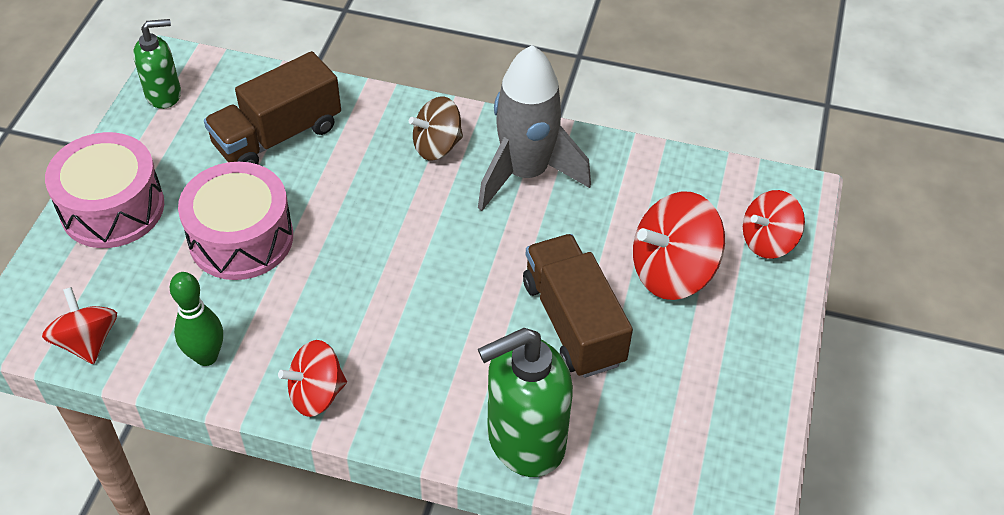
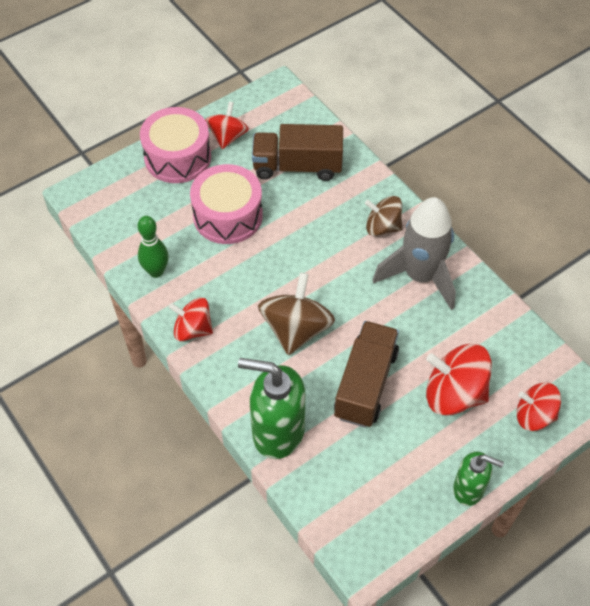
camera: 40 degrees right, 5 degrees up
(87, 341) = (107, 225): red spinning top -> red spinning top (227, 137)
(164, 94) = (257, 104): green soap dispenser -> green soap dispenser (469, 489)
(441, 314) = (296, 329): none -> brown spinning top

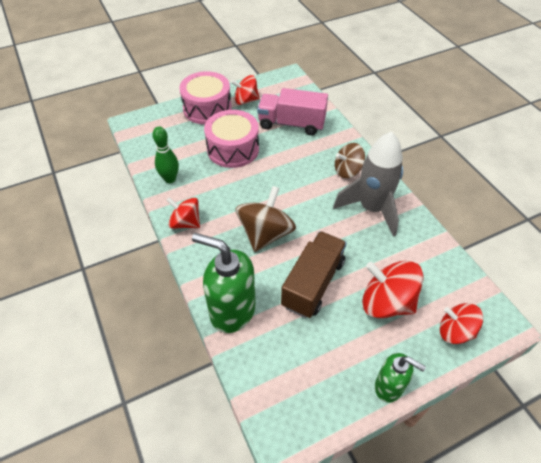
camera: 10 degrees right, 5 degrees down
(227, 137) = (246, 100): red spinning top -> red spinning top turned 120 degrees counterclockwise
(297, 166) = (291, 124): brown truck -> pink truck
(382, 227) = (347, 170): brown spinning top -> brown spinning top turned 45 degrees counterclockwise

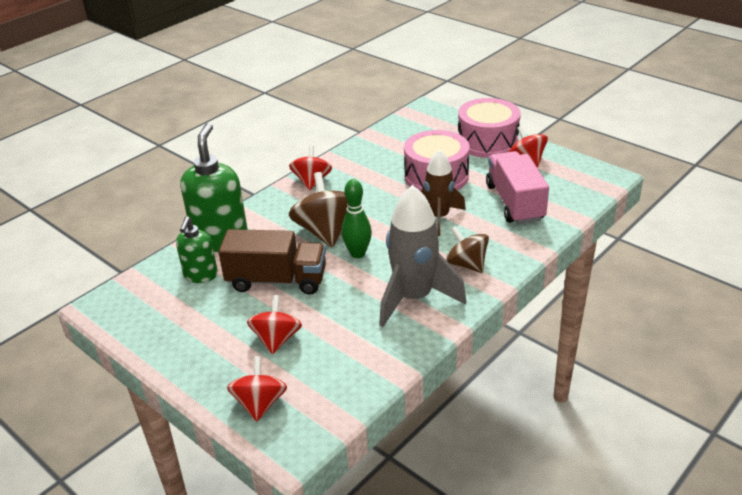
camera: 70 degrees right, 15 degrees down
(170, 179) = (363, 155): green bowling pin -> green bowling pin (357, 253)
(265, 234) = (326, 232): brown spinning top -> brown spinning top turned 105 degrees counterclockwise
(285, 165) = (438, 217): none -> brown rocket
(386, 302) = (276, 339): red spinning top -> red spinning top, size x0.65
(389, 387) = (170, 362): green soap dispenser -> green soap dispenser (200, 275)

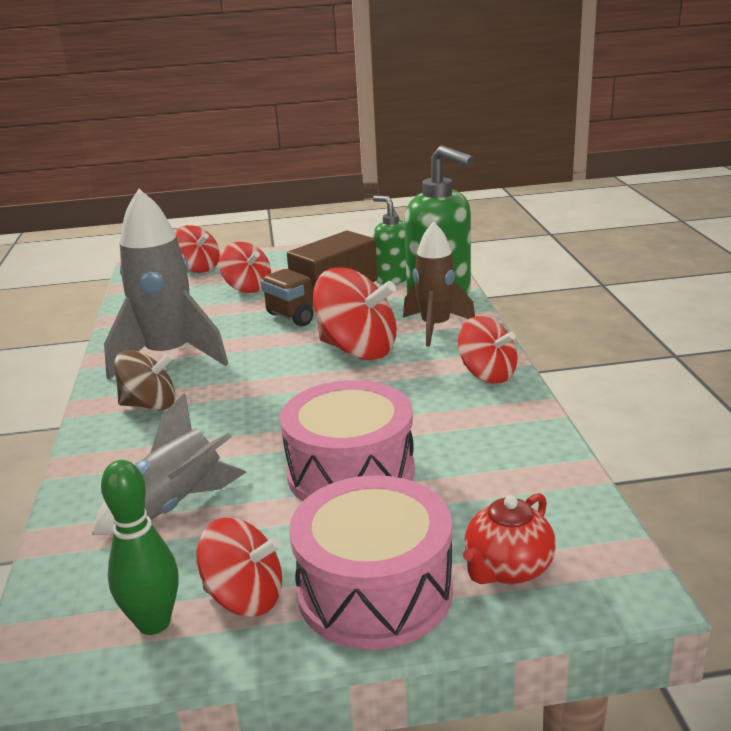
camera: 130 degrees right, 10 degrees down
(326, 232) = (357, 350): brown spinning top -> red spinning top
(357, 253) = (288, 353): green bowling pin -> green bowling pin (154, 623)
(438, 217) = (257, 428): brown rocket -> brown rocket (435, 327)
(444, 126) = (507, 569): none -> red teapot
(514, 202) = (175, 506): pink truck -> grey rocket

